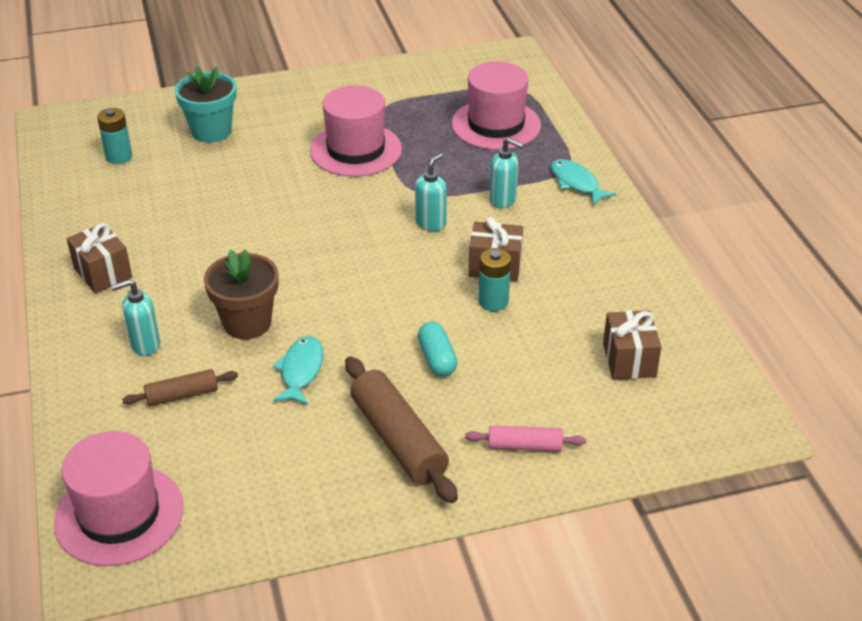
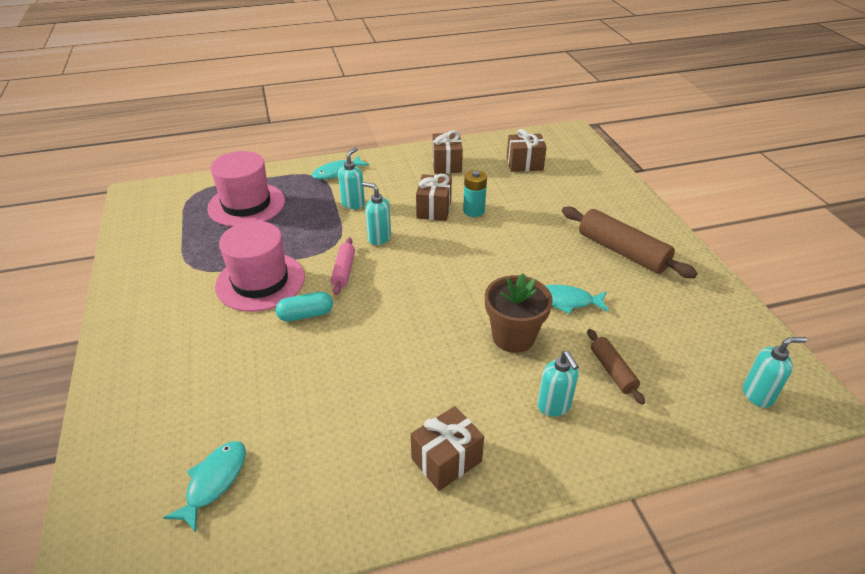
camera: 90 degrees left, 0 degrees up
(119, 157) = (214, 482): turquoise battery -> turquoise fish
(119, 514) = (758, 395): pink hat -> turquoise soap dispenser
(211, 131) = (187, 394): turquoise flower pot -> none
(399, 440) = (622, 251): brown rolling pin -> brown rolling pin turned 75 degrees clockwise
(437, 359) = (538, 235): turquoise capsule -> turquoise capsule (306, 315)
(524, 446) = (610, 202): pink rolling pin -> pink rolling pin (344, 271)
(613, 278) = (446, 164): none -> brown gift

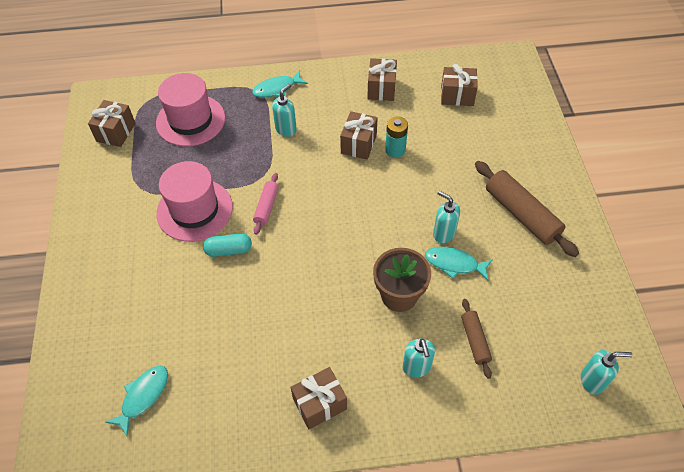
camera: 10 degrees right, 15 degrees up
(162, 221) = (116, 132): none -> brown gift
(379, 238) = (303, 173): turquoise soap dispenser -> turquoise soap dispenser (443, 233)

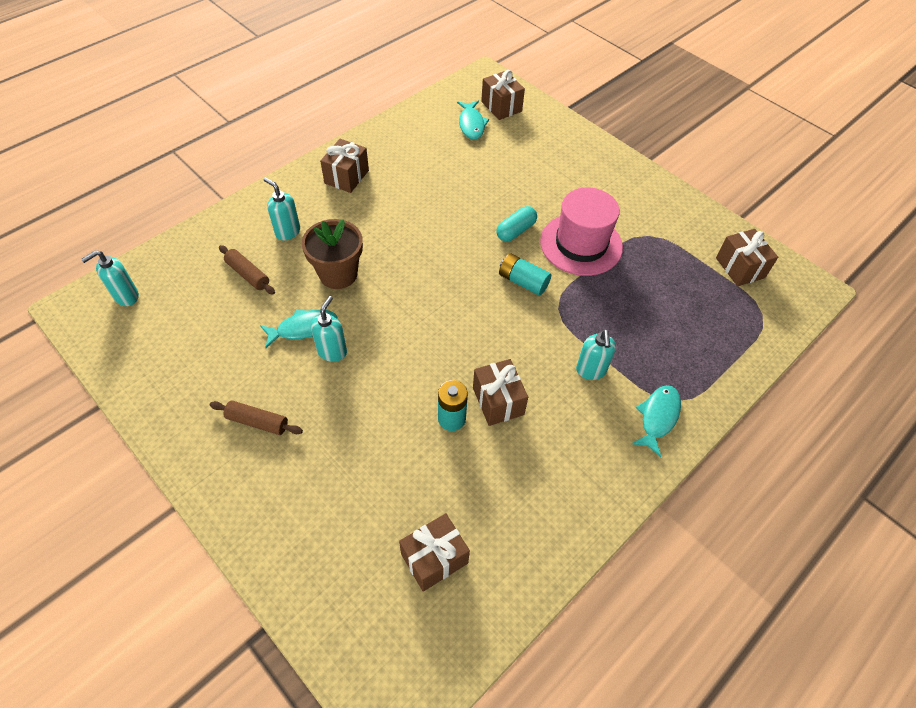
camera: 140 degrees right, 0 degrees up
(190, 120) = (693, 321): pink hat -> none
(267, 207) = (523, 281): pink rolling pin -> turquoise battery
(381, 89) = (540, 502): brown gift -> brown gift (501, 106)
(443, 233) = (332, 351): turquoise soap dispenser -> turquoise soap dispenser turned 75 degrees counterclockwise
(521, 214) = (257, 422): brown rolling pin -> brown rolling pin, size x0.55

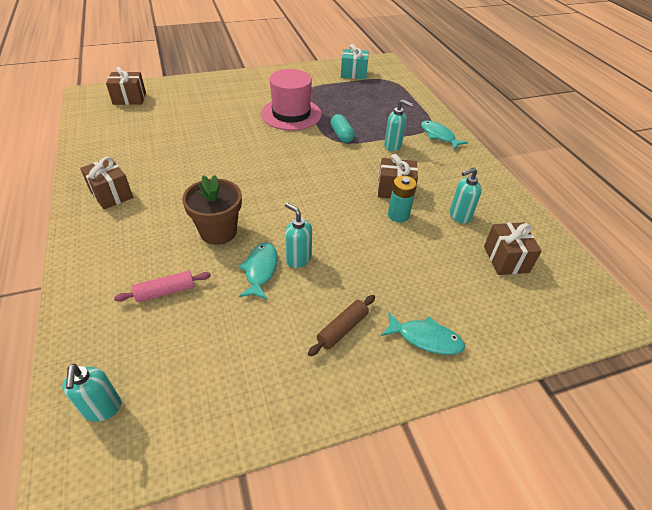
camera: 65 degrees left, 10 degrees down
(248, 274) = (165, 292): brown rolling pin -> pink rolling pin
(287, 232) = (138, 249): turquoise soap dispenser -> turquoise soap dispenser (459, 216)
(471, 124) = (131, 116): turquoise fish -> turquoise fish (425, 338)
(515, 231) = (256, 133): turquoise capsule -> turquoise capsule (341, 135)
(523, 281) = (303, 146): turquoise battery -> none
(740, 268) = (353, 74): brown gift -> turquoise gift

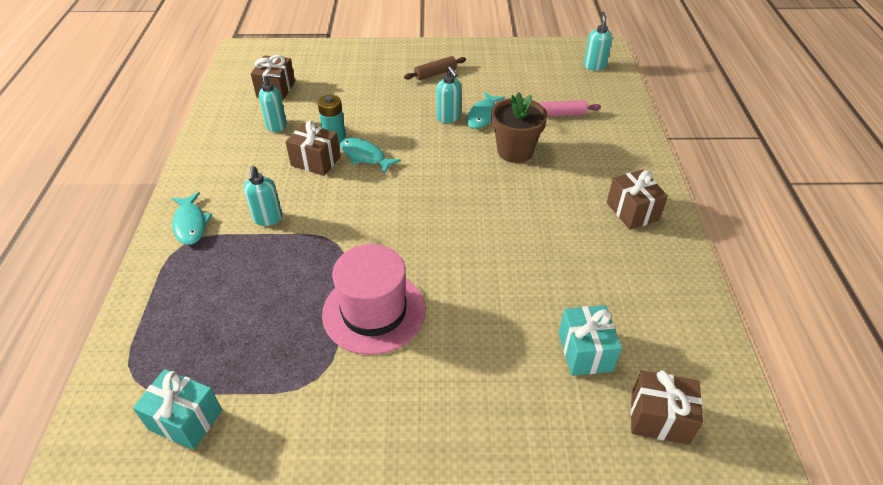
camera: 160 degrees left, 0 degrees up
(165, 115) = (585, 351): none -> turquoise gift
(341, 135) = (322, 250): turquoise capsule -> none
(393, 146) = (267, 219): turquoise soap dispenser -> turquoise soap dispenser turned 135 degrees counterclockwise
(425, 338) = (382, 61): turquoise fish -> turquoise fish (365, 156)

